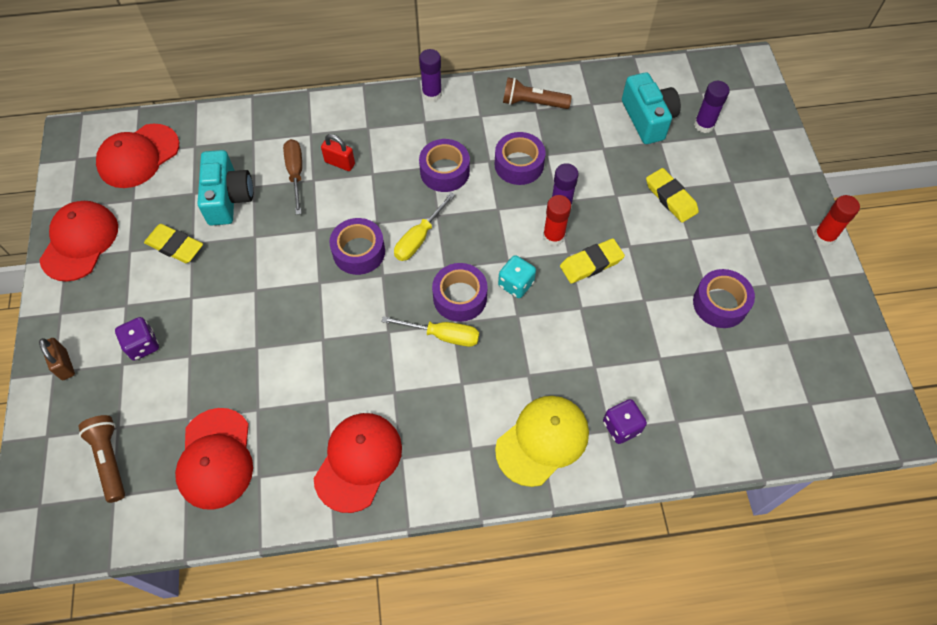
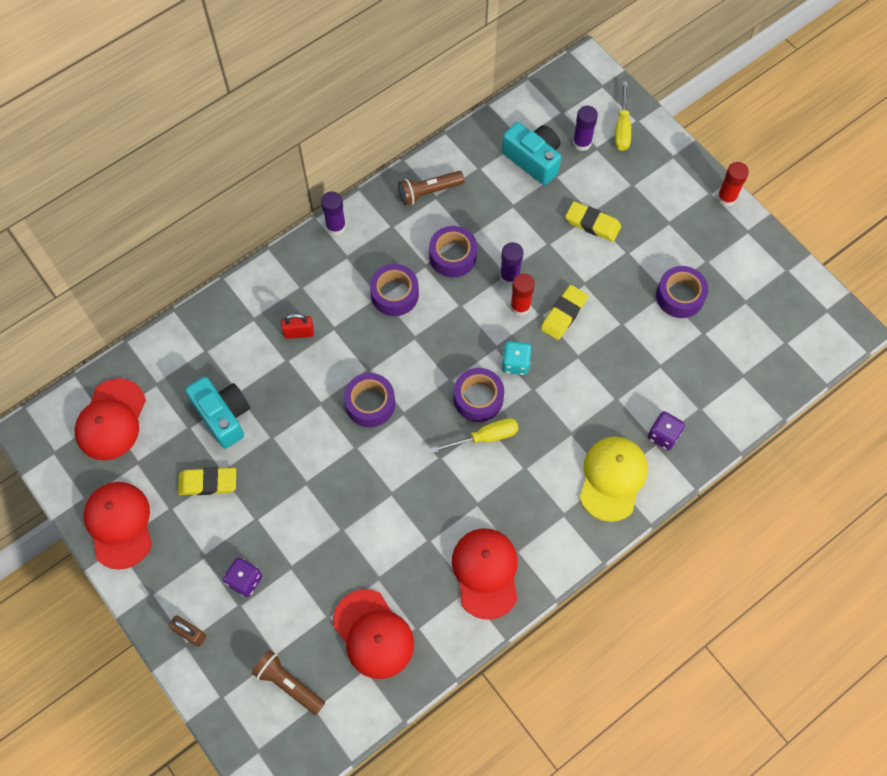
camera: 30 degrees left, 5 degrees up
(295, 173) = (267, 362): brown screwdriver -> none
(419, 238) = (412, 365): yellow screwdriver -> yellow screwdriver (622, 128)

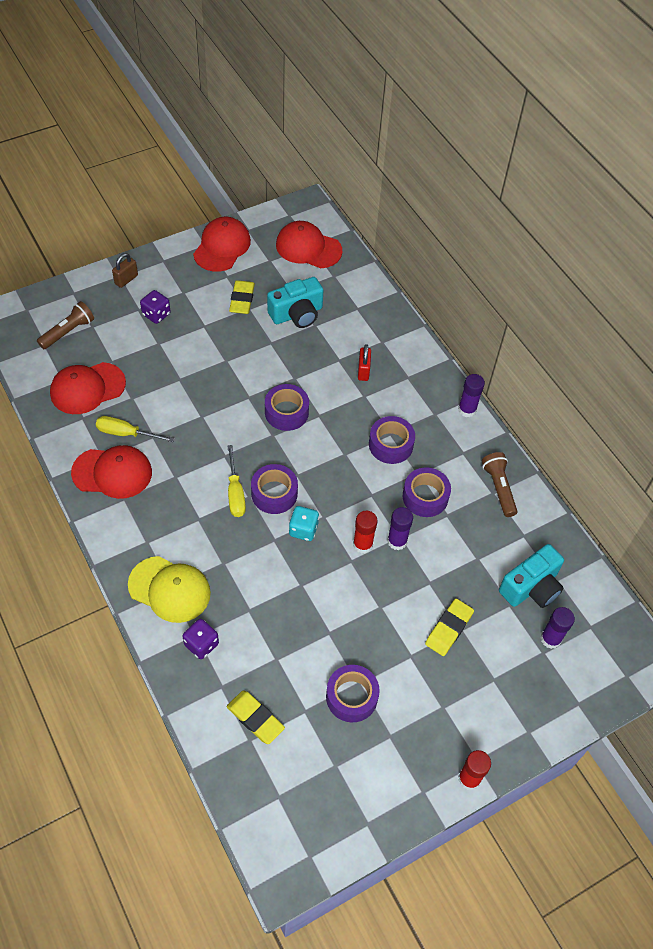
camera: 95 degrees right, 10 degrees down
(119, 524) = (222, 247): red cap -> red cap turned 60 degrees counterclockwise
(563, 314) = (348, 581): yellow eraser -> yellow eraser (255, 718)
(622, 128) = (568, 685): yellow screwdriver -> yellow screwdriver (126, 433)

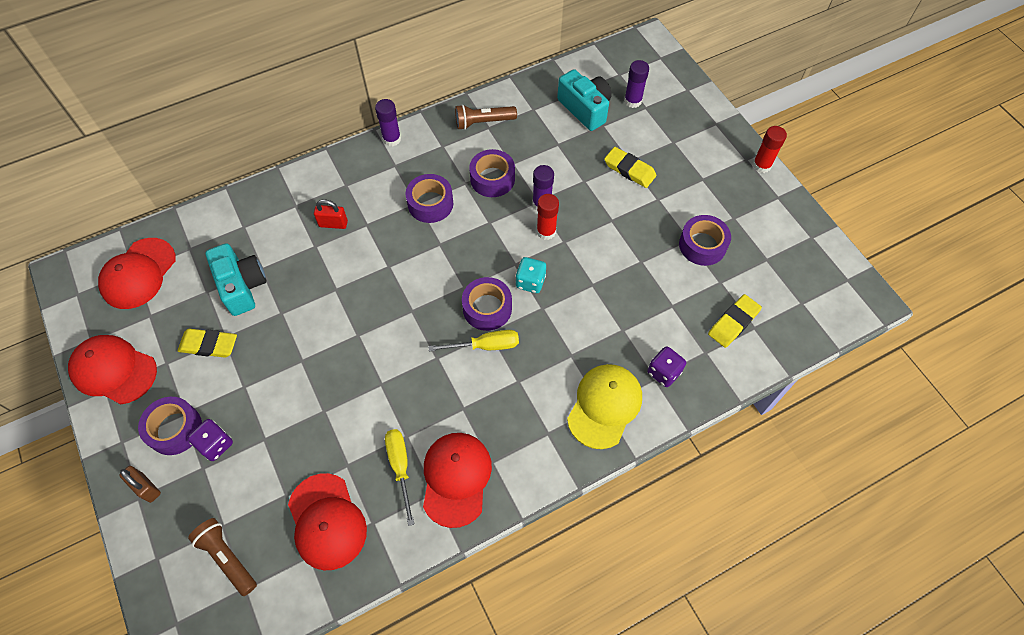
camera: 85 degrees left, 5 degrees up
(126, 433) = (400, 467): yellow screwdriver -> yellow screwdriver turned 150 degrees clockwise
(286, 412) = (382, 297): purple tape -> purple tape (175, 429)

